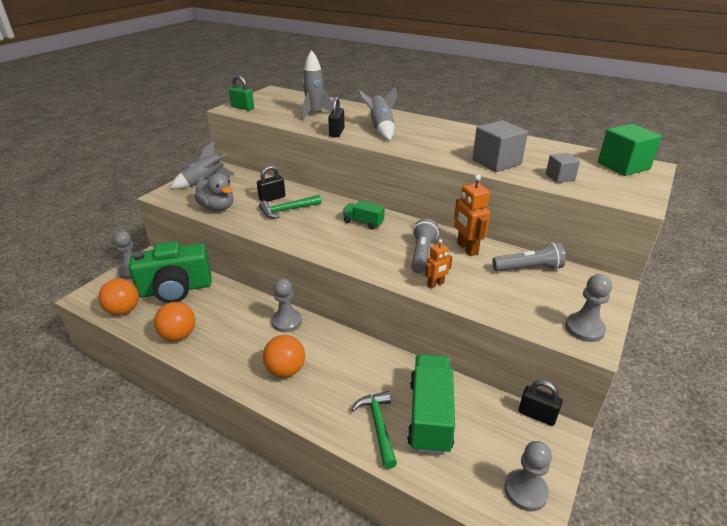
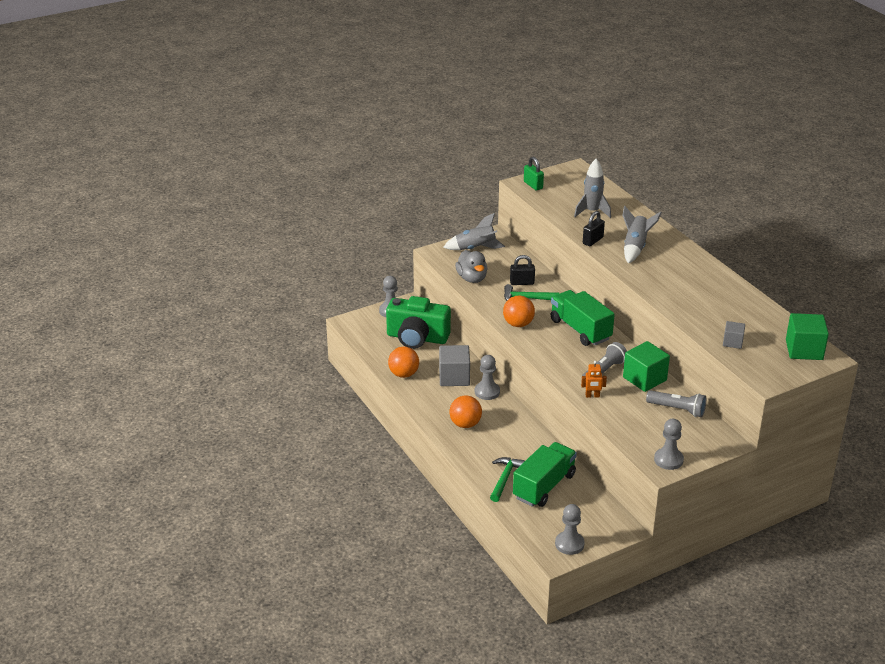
camera: 30 degrees right, 0 degrees up
(124, 310) = (372, 342): orange ball -> orange ball (518, 324)
(363, 222) = (580, 330): green truck -> green truck, size x1.92
(467, 249) = (644, 379): orange robot -> green cube
(496, 162) = (697, 312): grey cube -> grey cube (454, 377)
(537, 415) = (619, 514): black padlock -> none

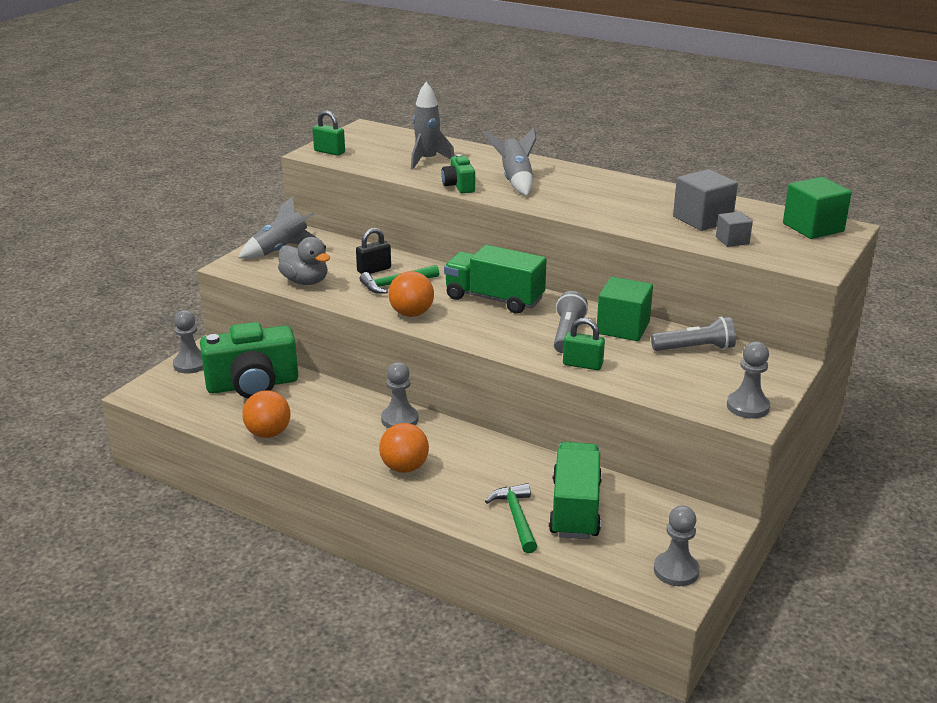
camera: 30 degrees left, 5 degrees down
(454, 377) = (341, 416): grey cube -> grey cube (702, 219)
(592, 240) = (459, 186): black padlock -> green camera
(592, 396) = (582, 365): orange robot -> green padlock

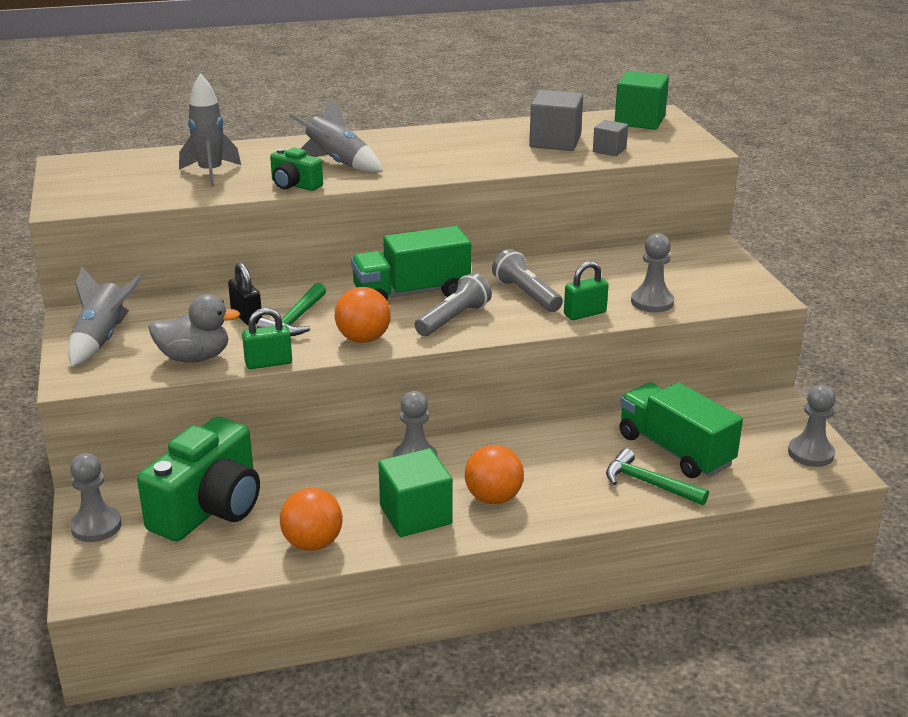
camera: 45 degrees left, 0 degrees up
(329, 152) = (80, 199): green padlock -> green padlock (268, 363)
(374, 270) = (246, 316): black padlock -> black padlock turned 45 degrees counterclockwise
(623, 328) = (557, 271): green cube -> green cube (415, 515)
(695, 348) = (636, 263): grey flashlight -> grey flashlight (453, 319)
(747, 406) = (746, 289): grey pawn -> grey pawn (652, 302)

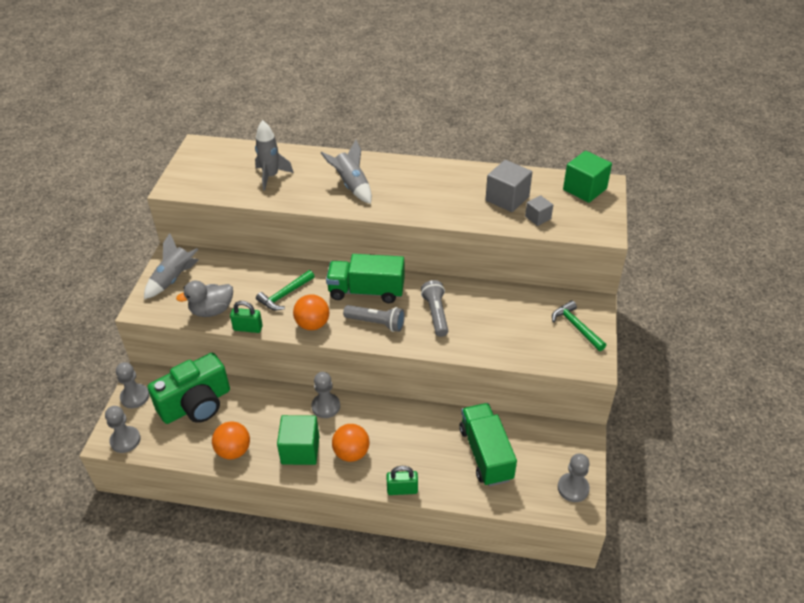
camera: 25 degrees right, 15 degrees up
(194, 357) = (212, 310): grey duck -> grey duck turned 135 degrees clockwise
(246, 316) = (260, 283): black padlock -> none
(294, 185) = (311, 202): green camera -> none
(453, 319) = (376, 323): grey flashlight -> grey flashlight turned 45 degrees clockwise
(585, 313) = (461, 344): green padlock -> green padlock (402, 490)
(649, 483) = (450, 475): green hammer -> green hammer (576, 327)
(652, 302) = (512, 346): grey pawn -> grey pawn (125, 440)

